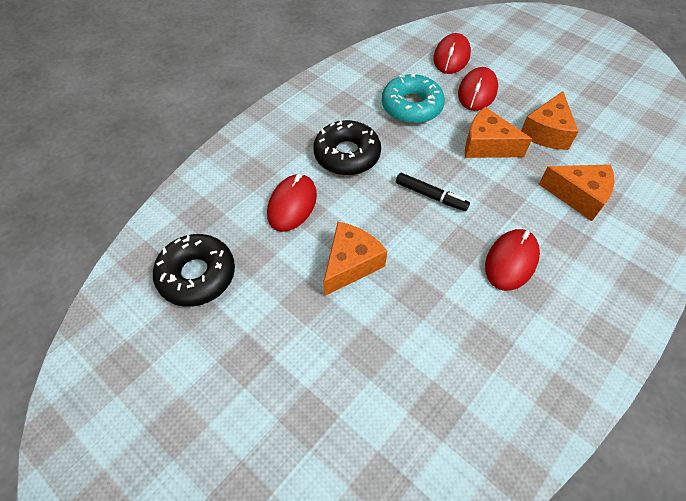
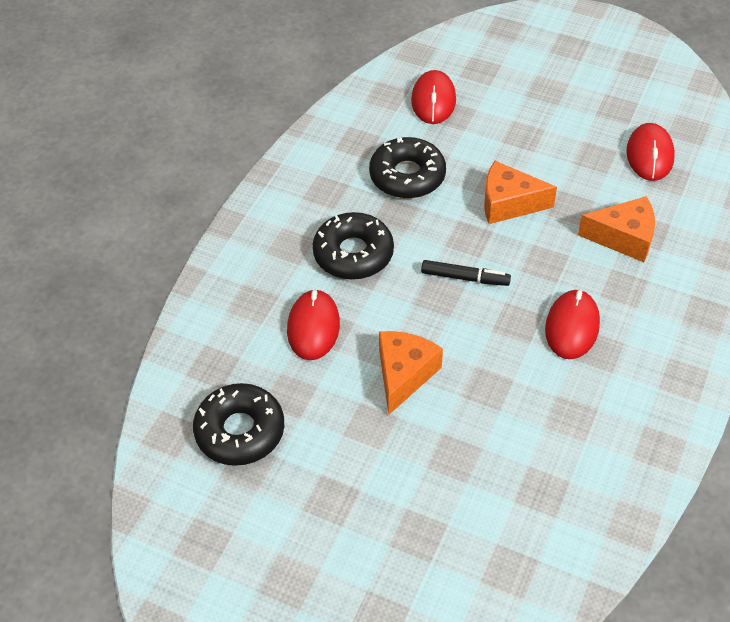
camera: 15 degrees left, 5 degrees down
(411, 106) = (407, 176): turquoise donut -> black donut
(477, 92) = (478, 139): red mouse -> red mouse (650, 155)
(546, 132) = (570, 171): orange cheese -> none

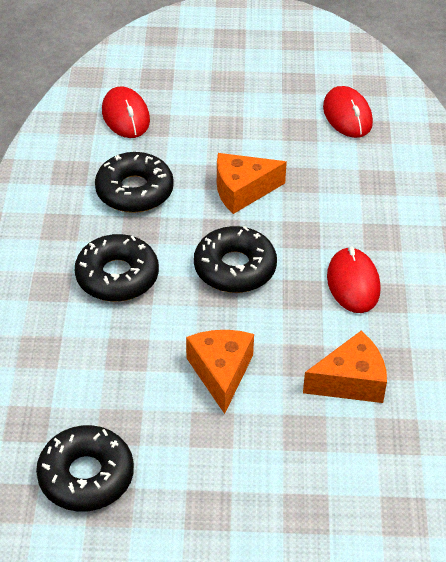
camera: 25 degrees left, 5 degrees down
(313, 327) = (111, 356): red mouse -> none
(465, 278) = (235, 268): black marker -> black donut
(623, 238) = (360, 193): orange cheese -> orange cheese (350, 381)

